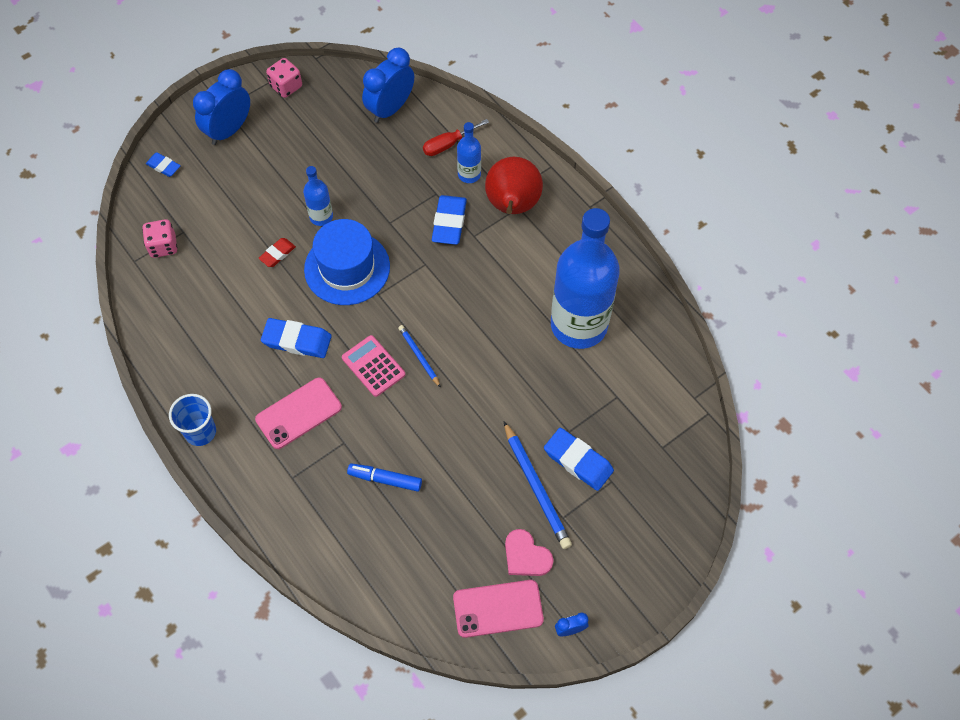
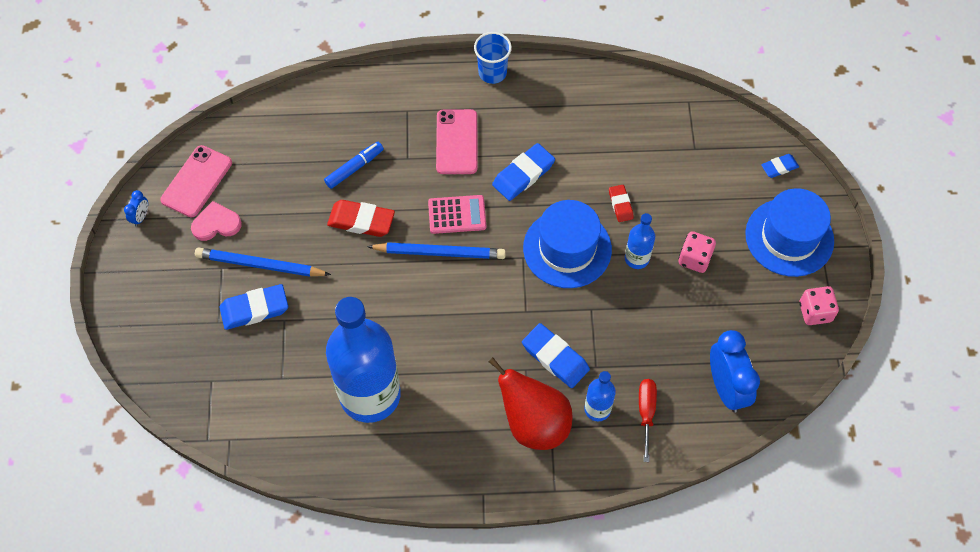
camera: 125 degrees right, 0 degrees up
(163, 246) = (689, 128): pink dice -> pink dice (694, 259)
(229, 130) = (789, 237): blue clock -> blue hat
(419, 356) = (440, 252): blue pencil -> blue pencil, size x1.74
(434, 436) = (361, 221): none -> red eraser

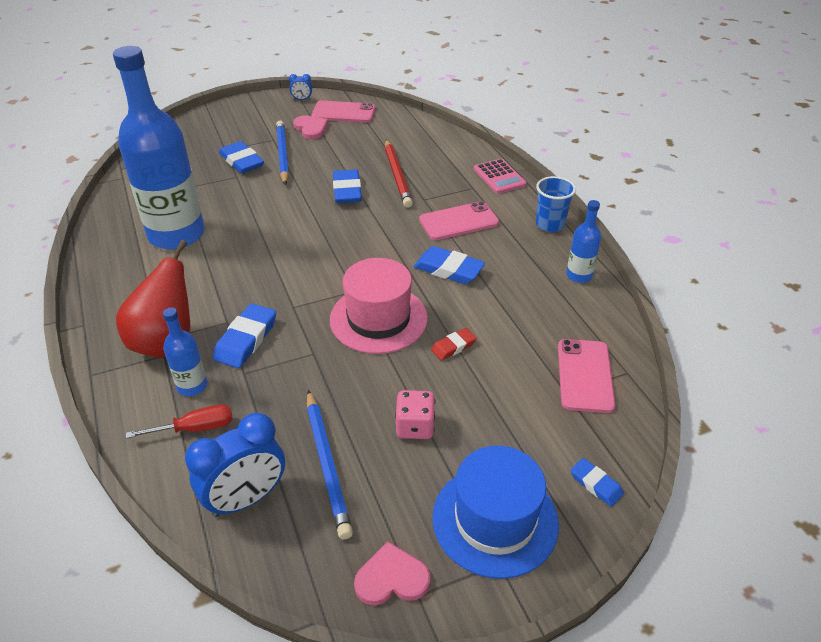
camera: 70 degrees right, 20 degrees down
(354, 168) = (397, 175): blue marker -> red pencil
(361, 221) = (347, 190): red eraser -> blue eraser
(440, 252) = (335, 239): blue pencil -> blue pencil (327, 464)
(457, 215) = (380, 239): pink calculator -> pink calculator (499, 177)
(567, 248) = (378, 319): blue hat -> pink hat
(637, 258) = (391, 375): blue bottle -> blue bottle (579, 275)
(682, 129) = (584, 375): none -> pink phone
(815, 312) = (391, 578): pink dice -> pink heart

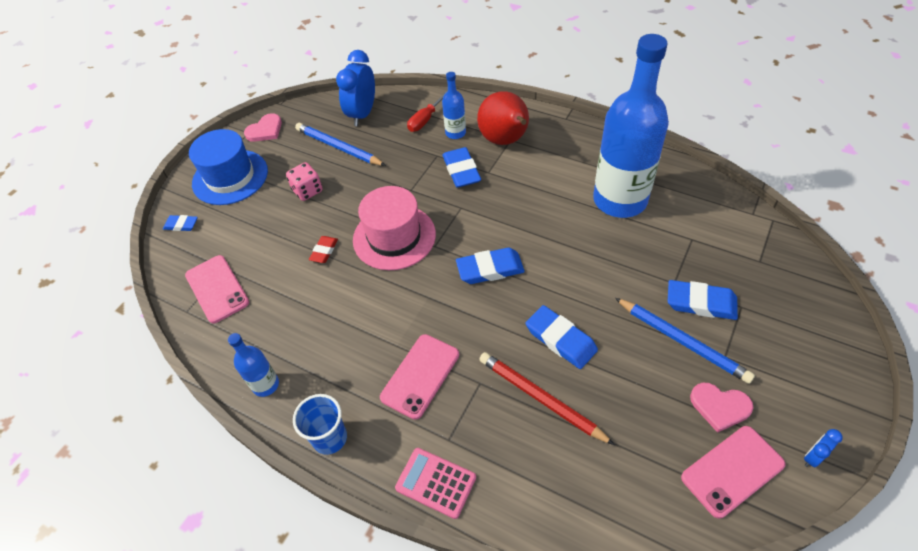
camera: 145 degrees right, 10 degrees up
(448, 269) = (382, 313): blue eraser -> blue eraser (490, 269)

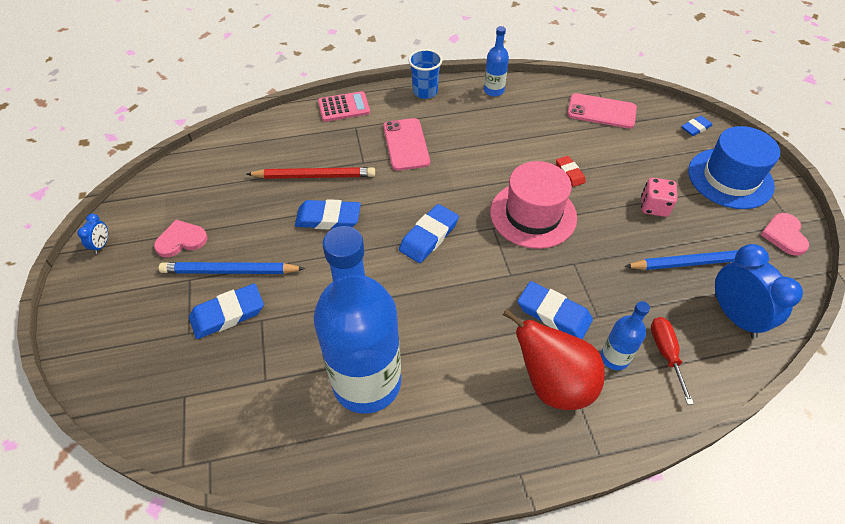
camera: 135 degrees right, 0 degrees up
(732, 471) = (159, 206): pink phone -> none

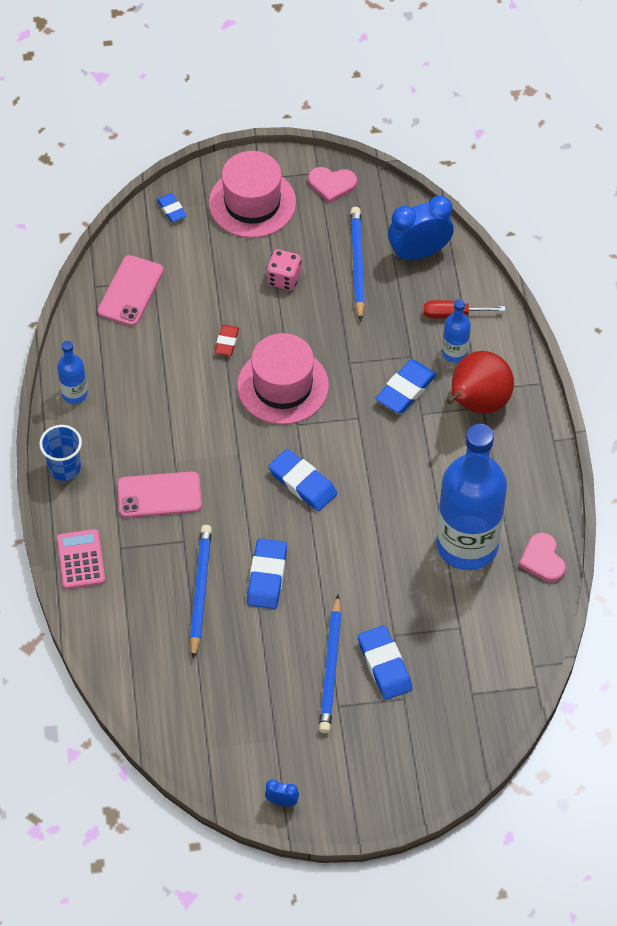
camera: 85 degrees left, 5 degrees up
(181, 240) = (283, 720): pink heart -> pink heart (542, 559)
(314, 176) = (200, 591): red pencil -> blue pencil
(569, 173) = (227, 342): red eraser -> red eraser turned 60 degrees counterclockwise
(730, 178) = (252, 203): blue hat -> pink hat

